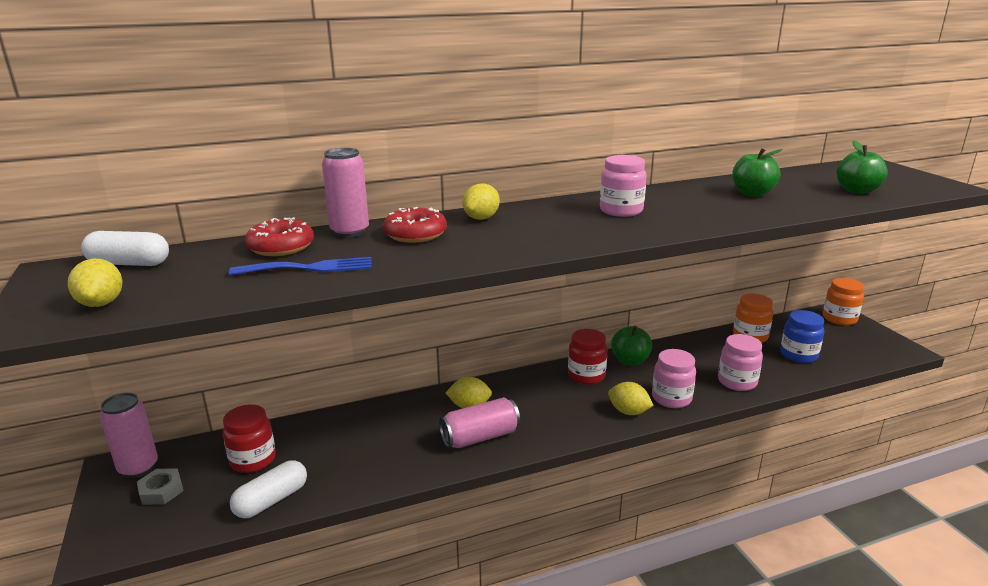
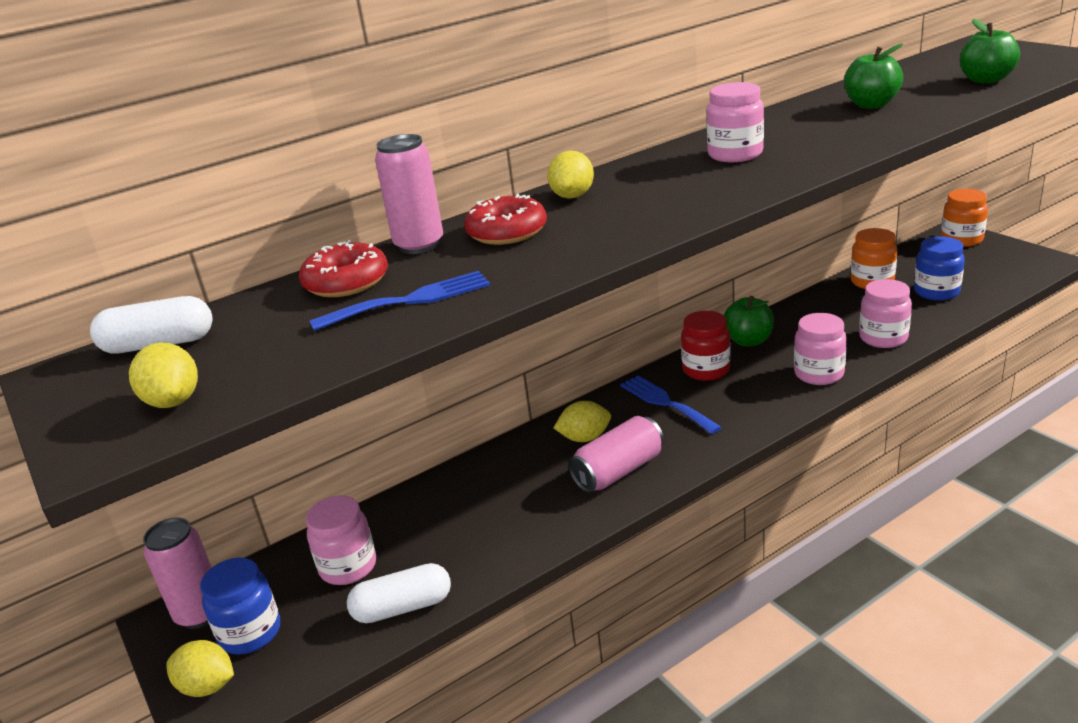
camera: 10 degrees left, 5 degrees up
(161, 491) = (250, 633): grey nut -> blue jar
(253, 460) = (348, 567): red jar -> pink jar
(271, 500) = (403, 607): white capsule -> white capsule turned 45 degrees clockwise
(543, 394) = (665, 403): none -> blue fork
(628, 412) = (777, 400): yellow lemon -> yellow lemon (207, 686)

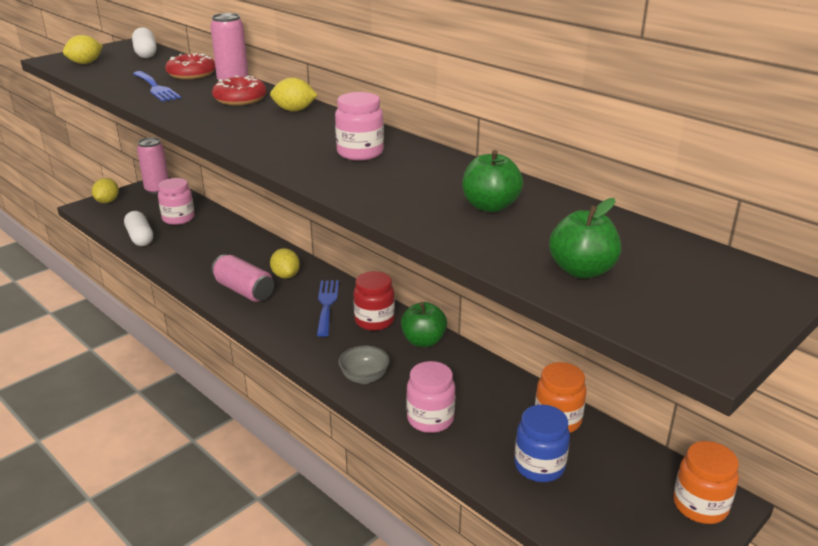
camera: 75 degrees right, 0 degrees up
(250, 633) = (138, 204): blue jar -> none
(665, 403) = (326, 304): blue fork -> blue fork turned 45 degrees counterclockwise
(819, 374) = (364, 377): pink jar -> grey bowl

